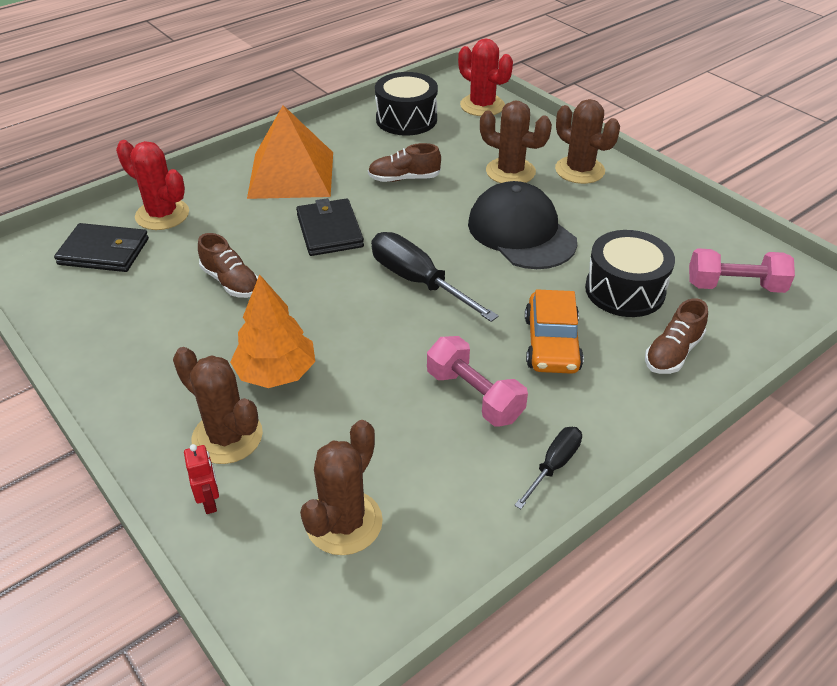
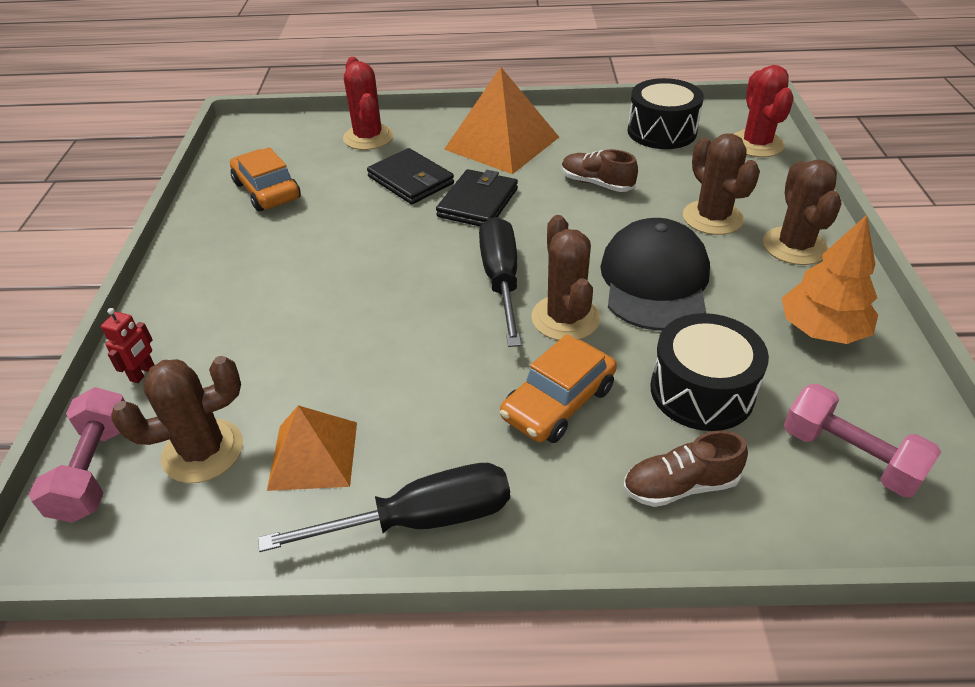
camera: 40 degrees right, 0 degrees up
(104, 251) = (299, 149): black wallet -> black wallet (411, 180)
(121, 301) = (267, 191): none -> orange car
(227, 437) = (211, 330): brown cactus -> brown cactus (565, 318)
(231, 282) = (354, 211): brown shoe -> none
(276, 373) = (301, 299): orange tree -> orange tree (821, 330)
(432, 473) = (313, 455): none -> orange pyramid
(474, 396) = (428, 409): pink dumbbell -> pink dumbbell (96, 470)
(554, 465) = (421, 519): black screwdriver -> black screwdriver, size x1.77

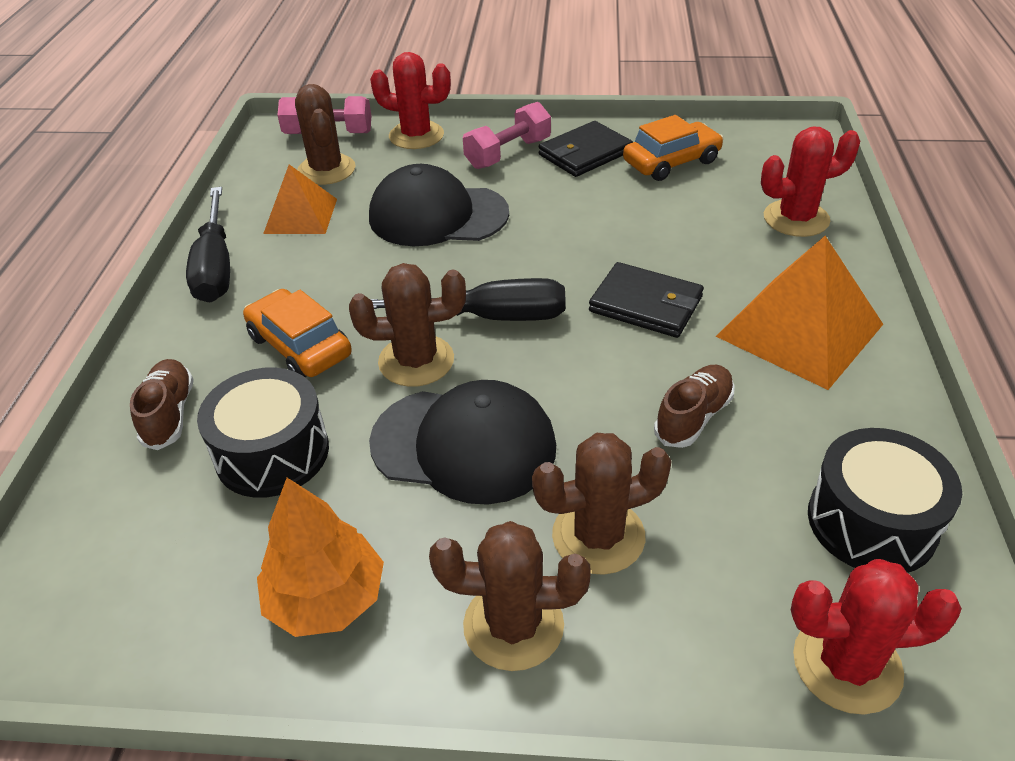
camera: 95 degrees right, 0 degrees up
(143, 373) = (416, 136): red robot -> red cactus
(332, 332) = (438, 215): none -> black cap
(411, 180) = (696, 253): black wallet -> black wallet (585, 153)
(849, 456) = (133, 557): pink dumbbell -> pink dumbbell (508, 153)

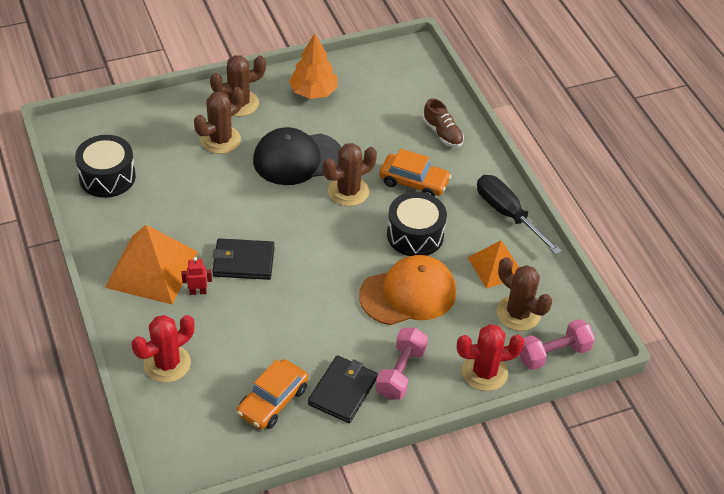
camera: 150 degrees right, 5 degrees up
(272, 453) = (380, 132): black drum -> black drum (415, 235)
(438, 215) = (408, 294): black cap -> orange cap
(491, 317) = (326, 227): black screwdriver -> none
(693, 417) = (196, 202): brown shoe -> none
(731, 284) = (198, 292): none -> red robot
(847, 664) = (114, 125): red cactus -> none

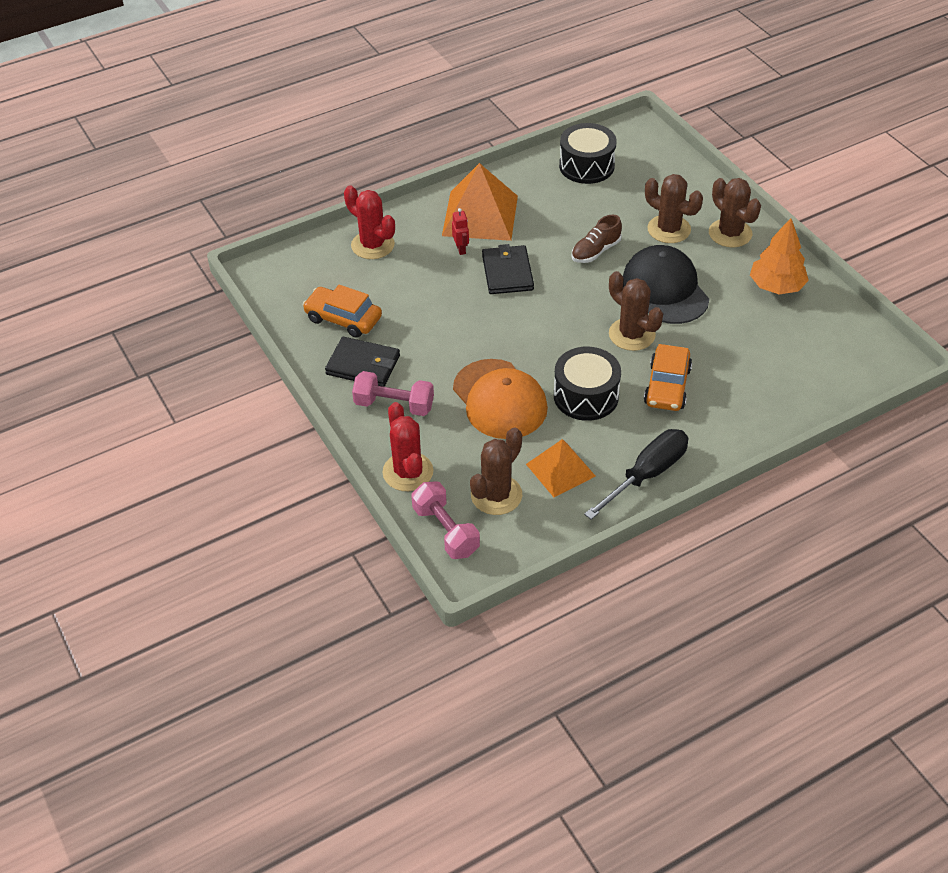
camera: 85 degrees right, 0 degrees up
(442, 133) = (759, 403): brown shoe -> brown shoe (595, 251)

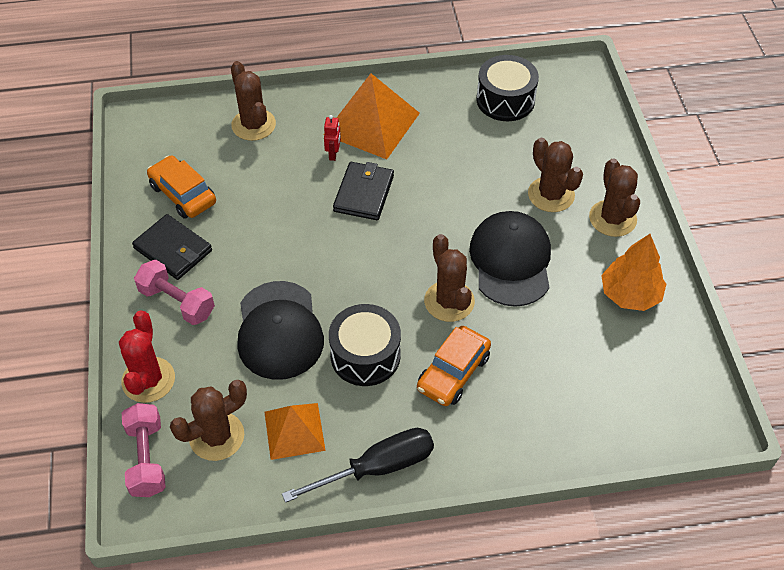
camera: 20 degrees right, 5 degrees up
(372, 245) = (253, 125): red cactus -> brown cactus
(499, 399) = (279, 330): orange cap -> black cap
(595, 251) = (463, 196): brown shoe -> none

